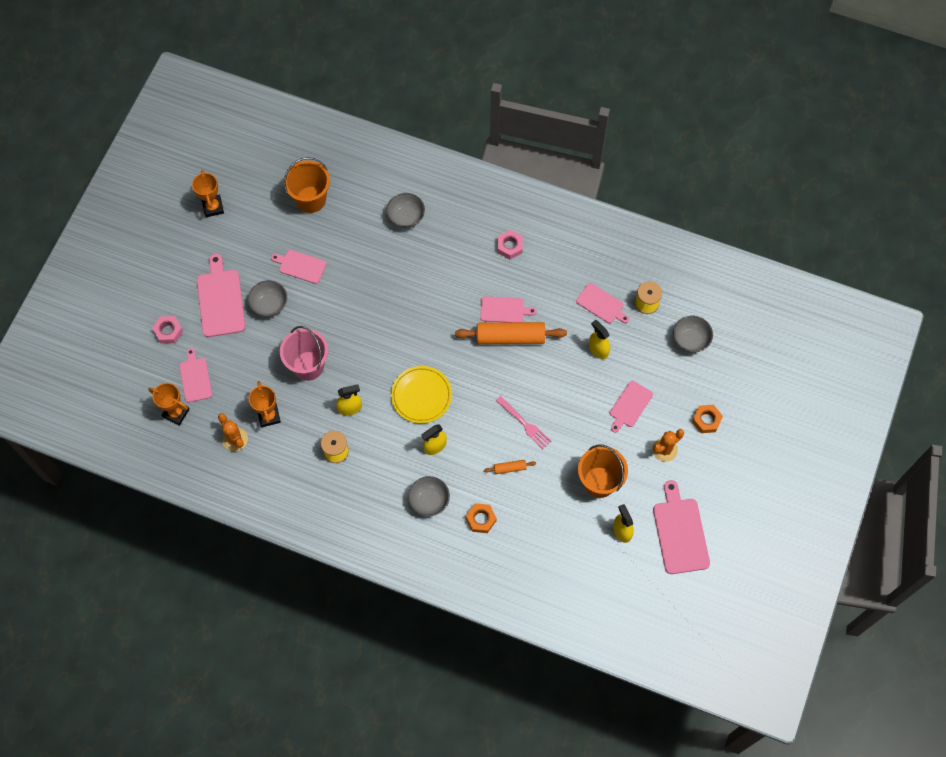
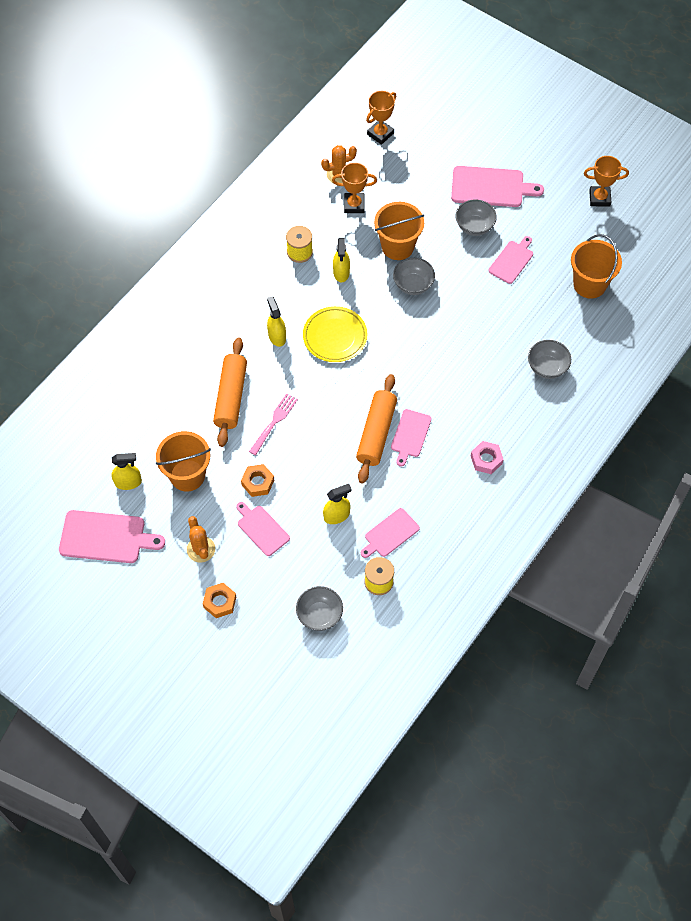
camera: 105 degrees right, 5 degrees down
(168, 331) = (468, 141): pink nut -> none
(195, 378) = (412, 154): pink cutting board -> none
(308, 366) = (397, 246): pink bucket -> orange bucket
(429, 501) = (221, 319): grey bowl -> grey bowl (413, 285)
(481, 519) = (187, 358): orange nut -> orange nut (258, 482)
(510, 468) = (231, 397): orange rolling pin -> orange rolling pin, size x2.20
(524, 424) = (274, 422): pink fork -> pink fork turned 150 degrees clockwise

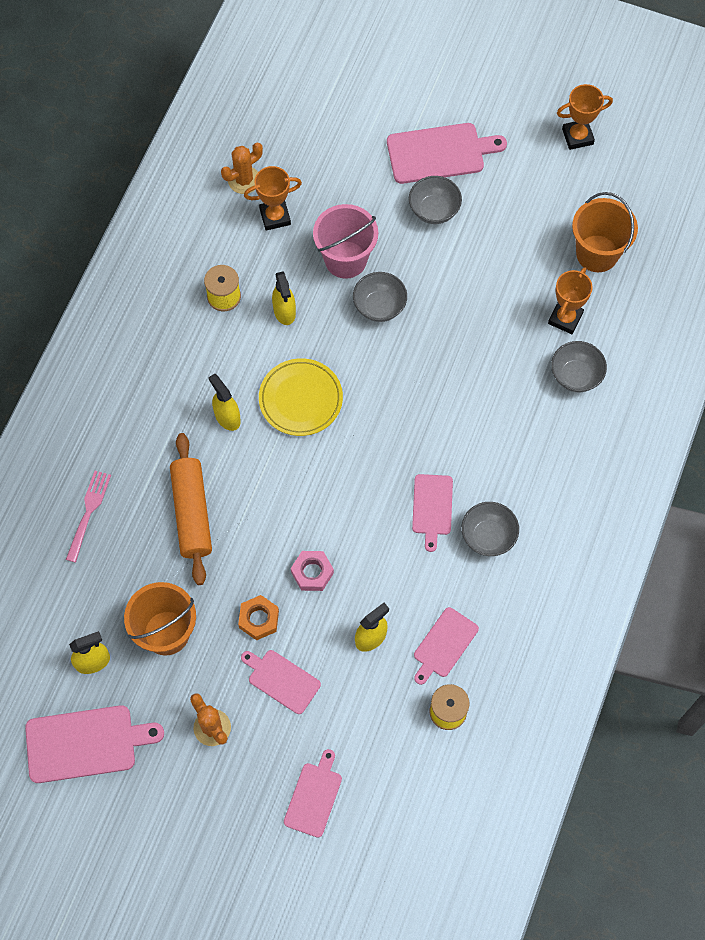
camera: 15 degrees left, 5 degrees up
(220, 602) = (256, 791): orange nut -> none
(274, 422) = (256, 533): pink fork -> pink fork (88, 512)
(319, 615) = (387, 775): grey bowl -> grey bowl (488, 536)
(376, 433) = (389, 515): orange rolling pin -> none
(380, 134) = (281, 113): orange trophy -> orange trophy (565, 318)
(397, 246) = (345, 259): orange bucket -> pink bucket
(486, 459) = (535, 516): pink nut -> pink nut (312, 572)
(512, 261) = (493, 245): pink cutting board -> pink cutting board (314, 796)

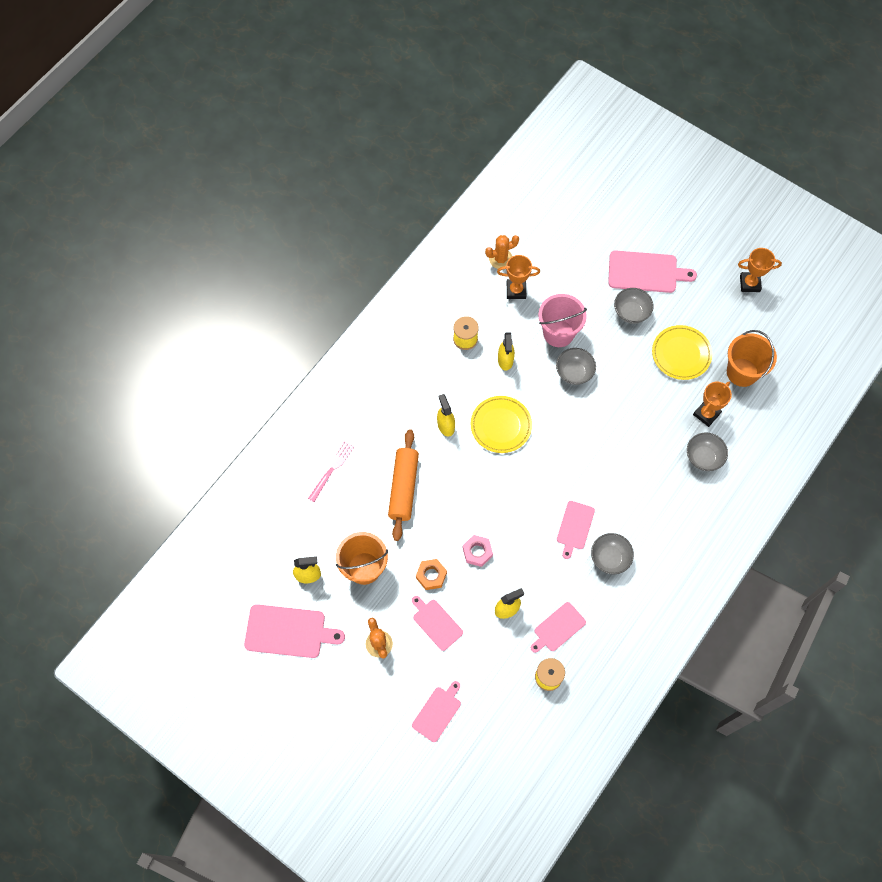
camera: 15 degrees right, 0 degrees up
(512, 248) = (681, 354): none -> yellow plate

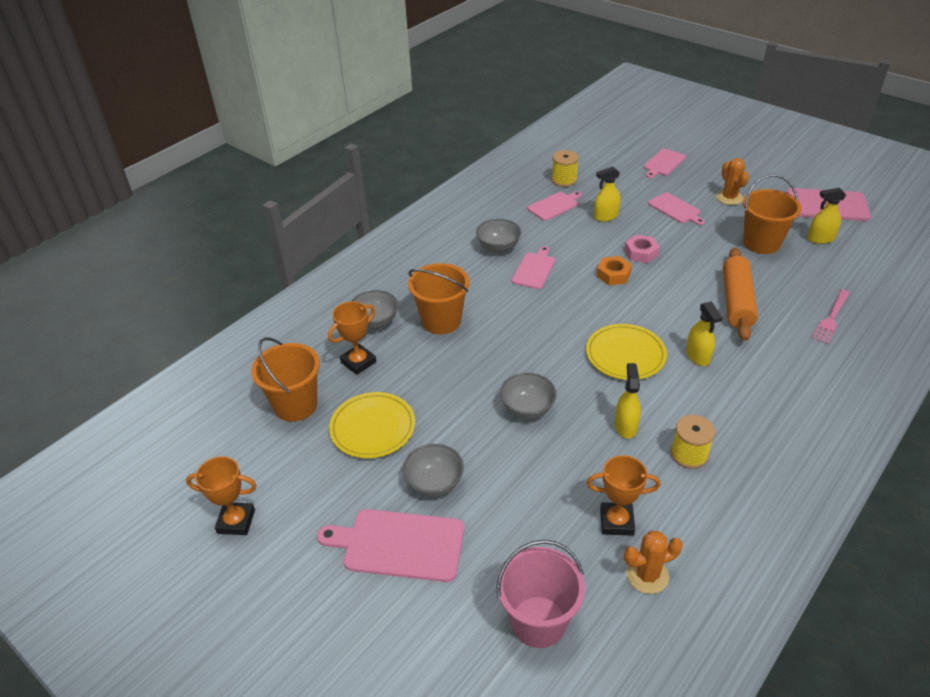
camera: 175 degrees left, 25 degrees down
(431, 575) = (687, 238): orange nut -> orange nut (613, 275)
(558, 333) = (548, 458): pink bucket -> pink bucket (538, 621)
(649, 460) = (441, 321): none -> orange bucket

